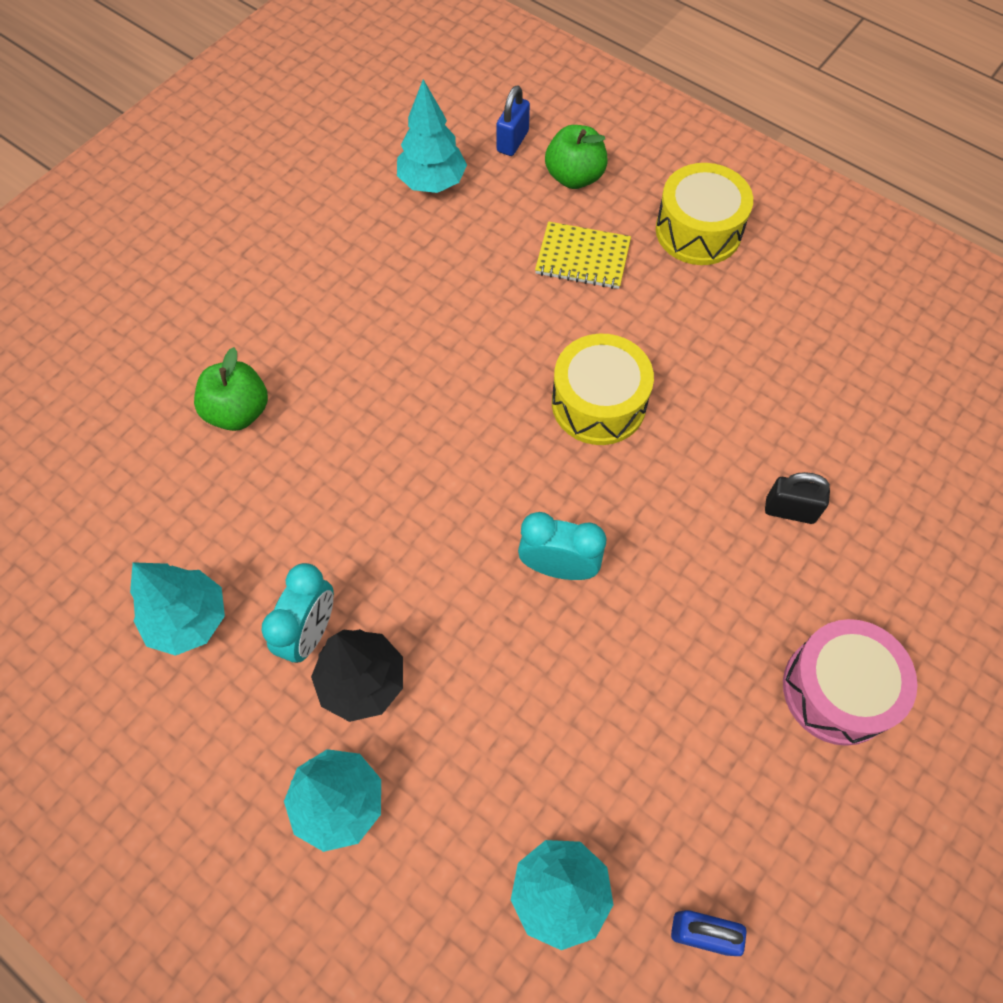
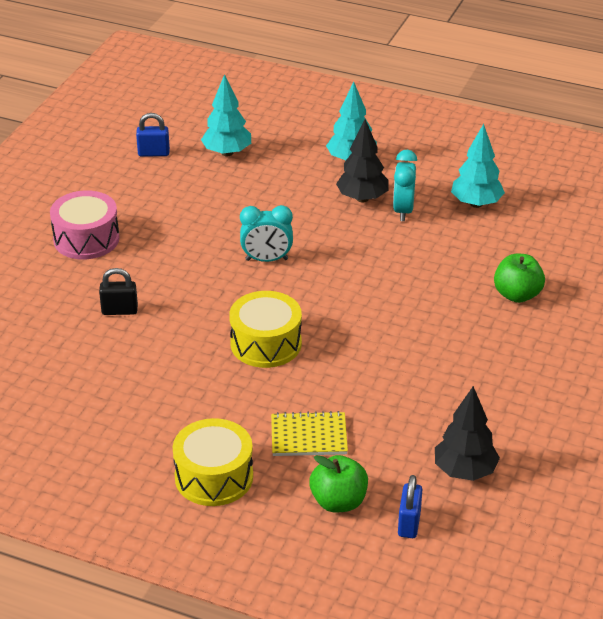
camera: 165 degrees right, 25 degrees down
(432, 182) = (465, 471): turquoise tree -> black tree

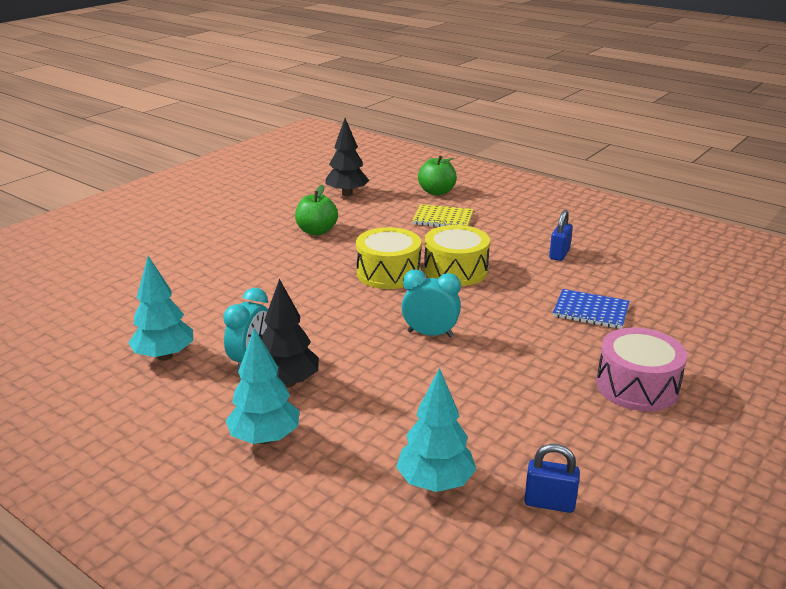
camera: 165 degrees left, 10 degrees down
(119, 310) = (590, 311): black padlock -> blue notebook
(214, 477) = (516, 210): yellow drum -> yellow drum (388, 273)
(409, 523) = (398, 180): blue padlock -> blue padlock (559, 254)
(517, 295) = (212, 273): green apple -> green apple (316, 231)

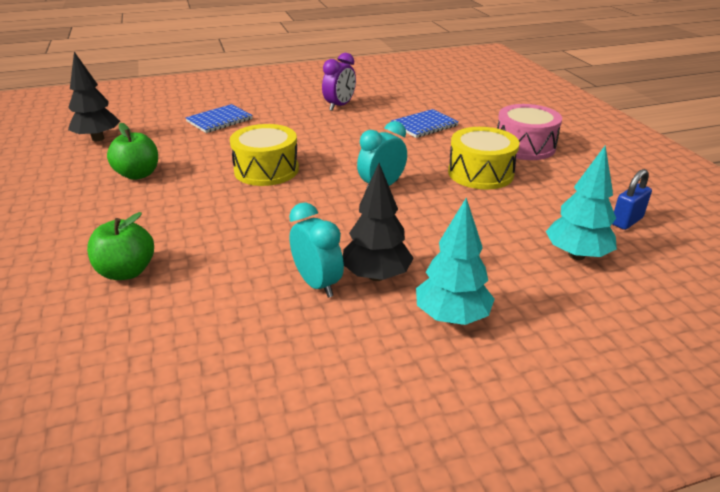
camera: 55 degrees left, 5 degrees up
(164, 356) = (238, 337): turquoise tree -> none
(436, 192) = (172, 107): green apple -> green apple (127, 271)
(443, 219) = (219, 120): yellow notebook -> blue notebook
(455, 270) = (305, 145): yellow drum -> yellow drum (480, 173)
(559, 254) = (339, 106): blue padlock -> purple clock

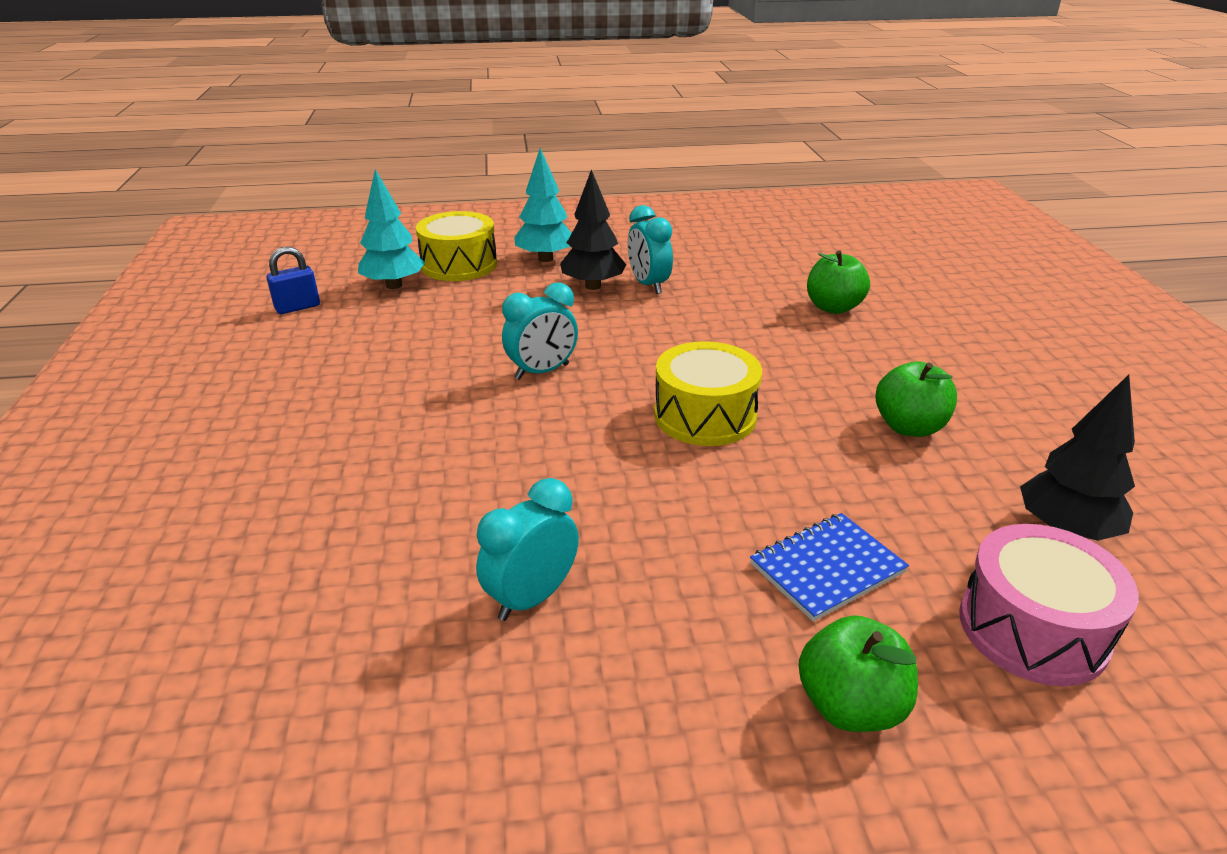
camera: 170 degrees left, 0 degrees up
(226, 95) = (850, 706): none -> green apple
(339, 106) = (532, 598): purple clock -> turquoise clock
(424, 125) = (384, 497): blue notebook -> none
(480, 173) = (389, 379): yellow drum -> yellow drum (459, 265)
(524, 146) = (264, 421): pink drum -> pink drum (1032, 628)

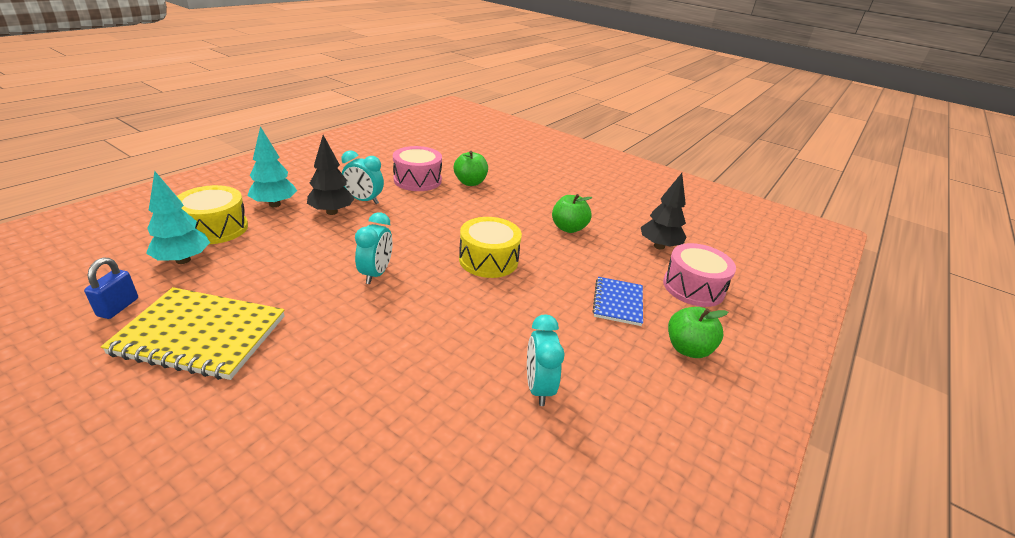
camera: 50 degrees left, 0 degrees up
(315, 358) = (200, 335): none -> yellow notebook
(756, 281) = (417, 180): none -> pink drum

